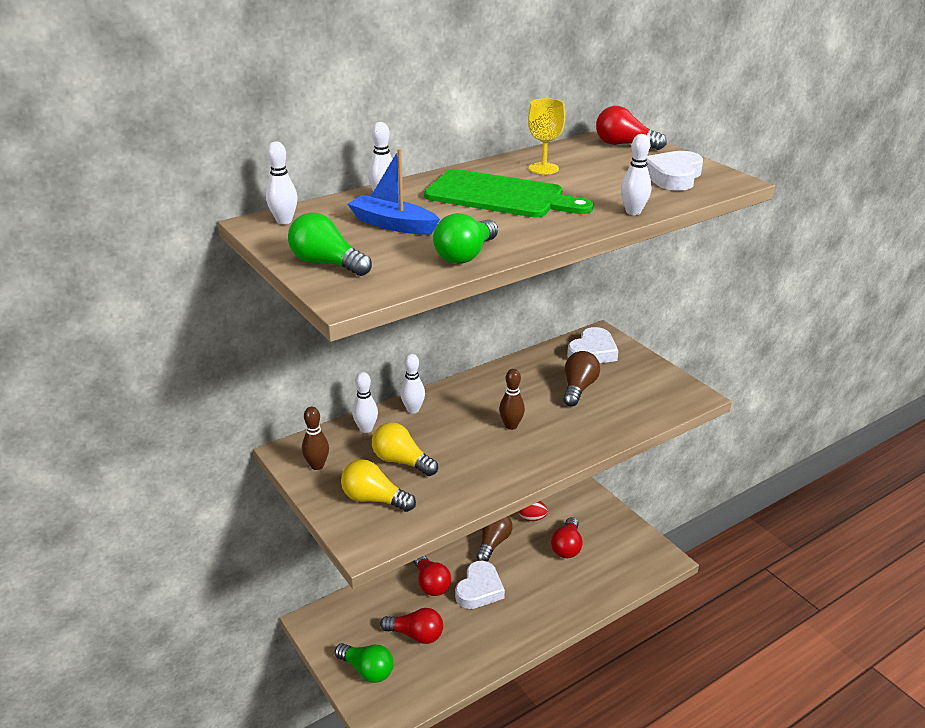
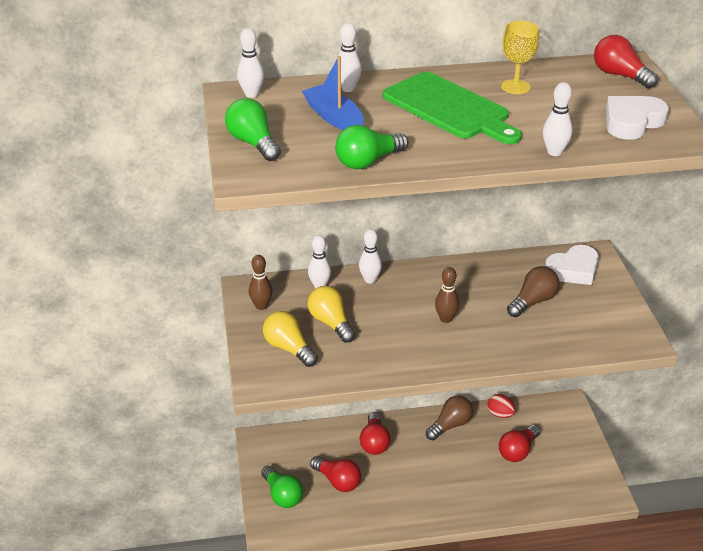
camera: 25 degrees right, 5 degrees up
(479, 589) = (414, 462): white heart -> none

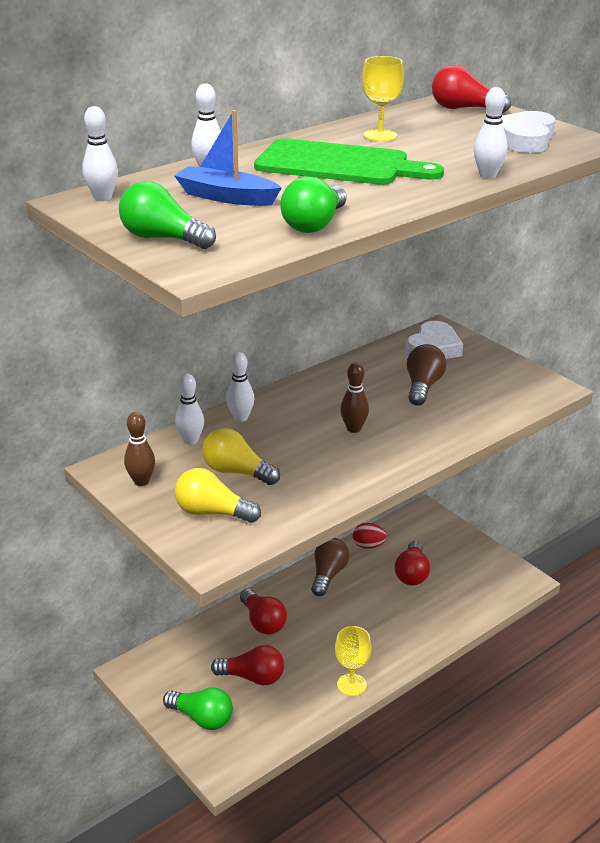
camera: 30 degrees left, 5 degrees down
(404, 518) = (351, 685): none -> yellow goblet

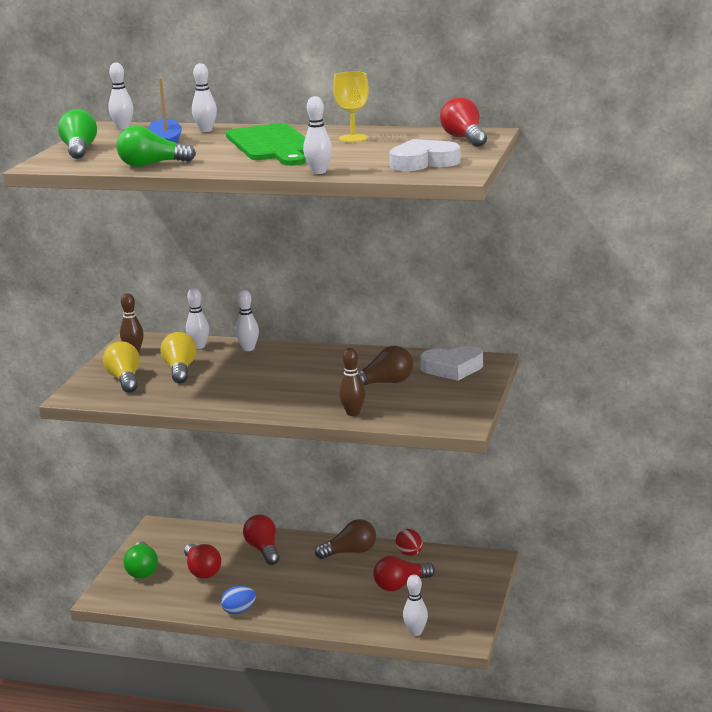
camera: 55 degrees right, 10 degrees down
(263, 622) = (263, 550): red light bulb -> red light bulb turned 135 degrees clockwise
(351, 685) = (239, 611): yellow goblet -> blue egg
(354, 429) = (286, 382): brown bowling pin -> brown bowling pin (353, 413)
(490, 600) = (416, 632): none -> white bowling pin

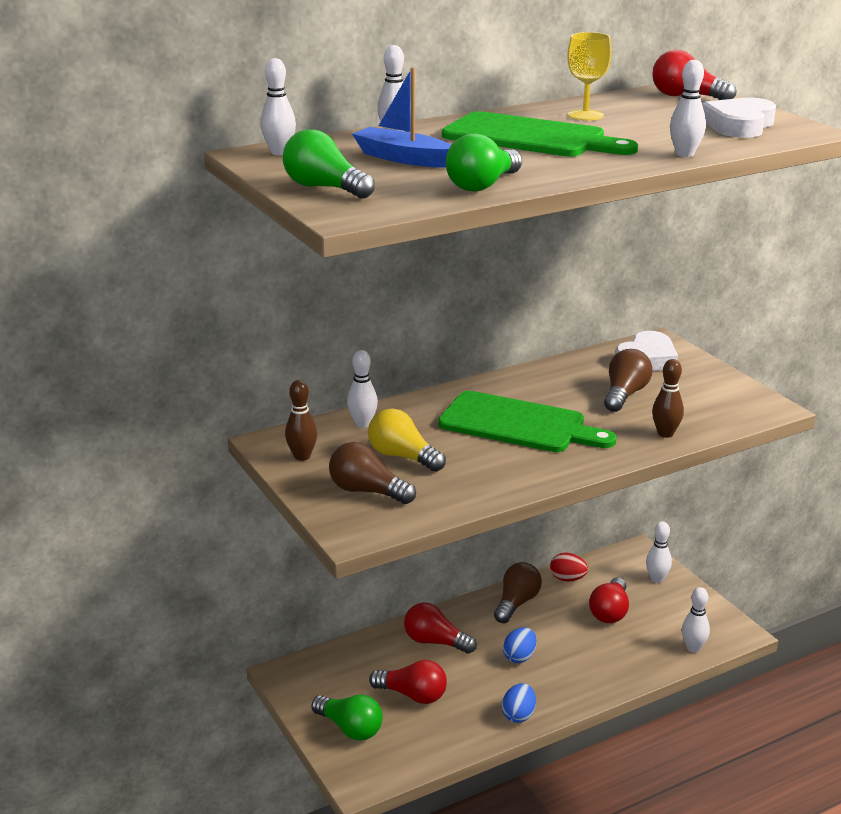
camera: 45 degrees left, 5 degrees up
(125, 380) = (367, 491): yellow light bulb -> brown light bulb
(248, 349) = (420, 407): white bowling pin -> white bowling pin (657, 579)
(280, 376) = (518, 424): none -> green cutting board
(296, 581) = (519, 657): none -> blue egg

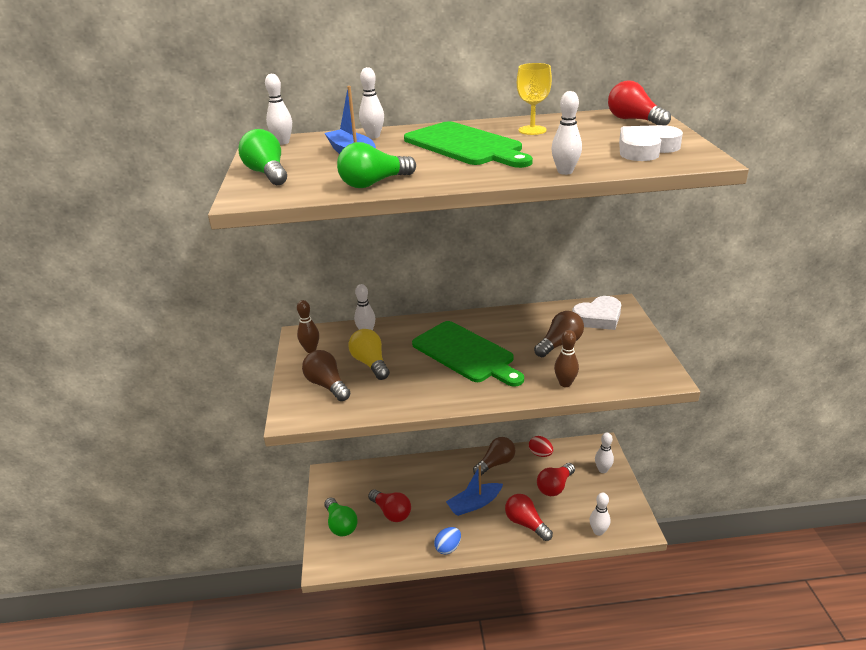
camera: 25 degrees right, 5 degrees up
(435, 642) = (428, 478): red light bulb -> red light bulb (526, 523)
(519, 657) = (474, 504): blue egg -> blue boat

